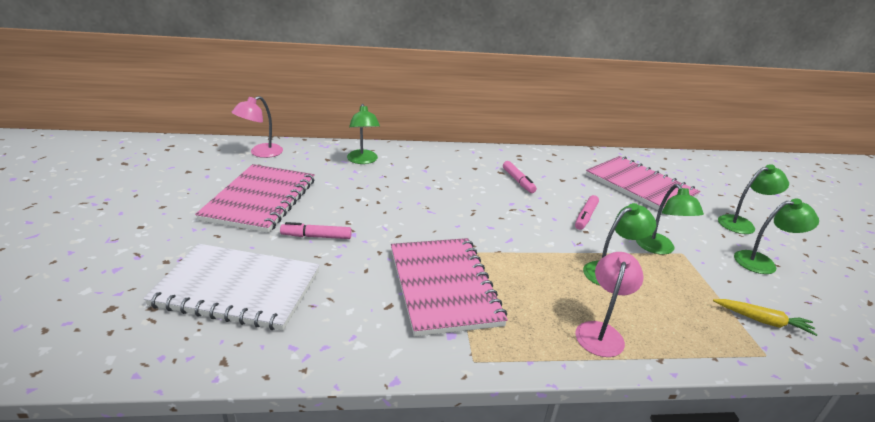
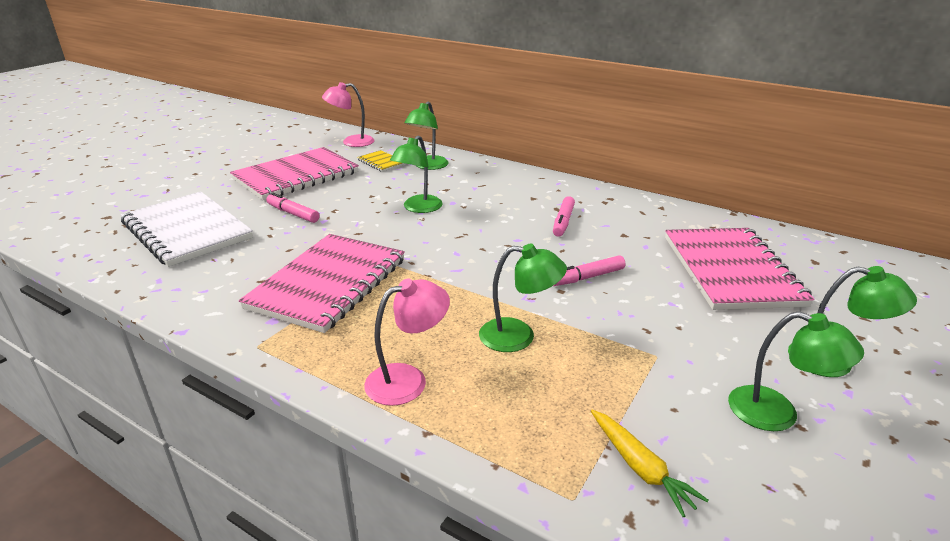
camera: 40 degrees right, 0 degrees up
(319, 166) = (381, 162): none -> yellow notebook
(659, 249) = (629, 339): green lamp -> green lamp (418, 208)

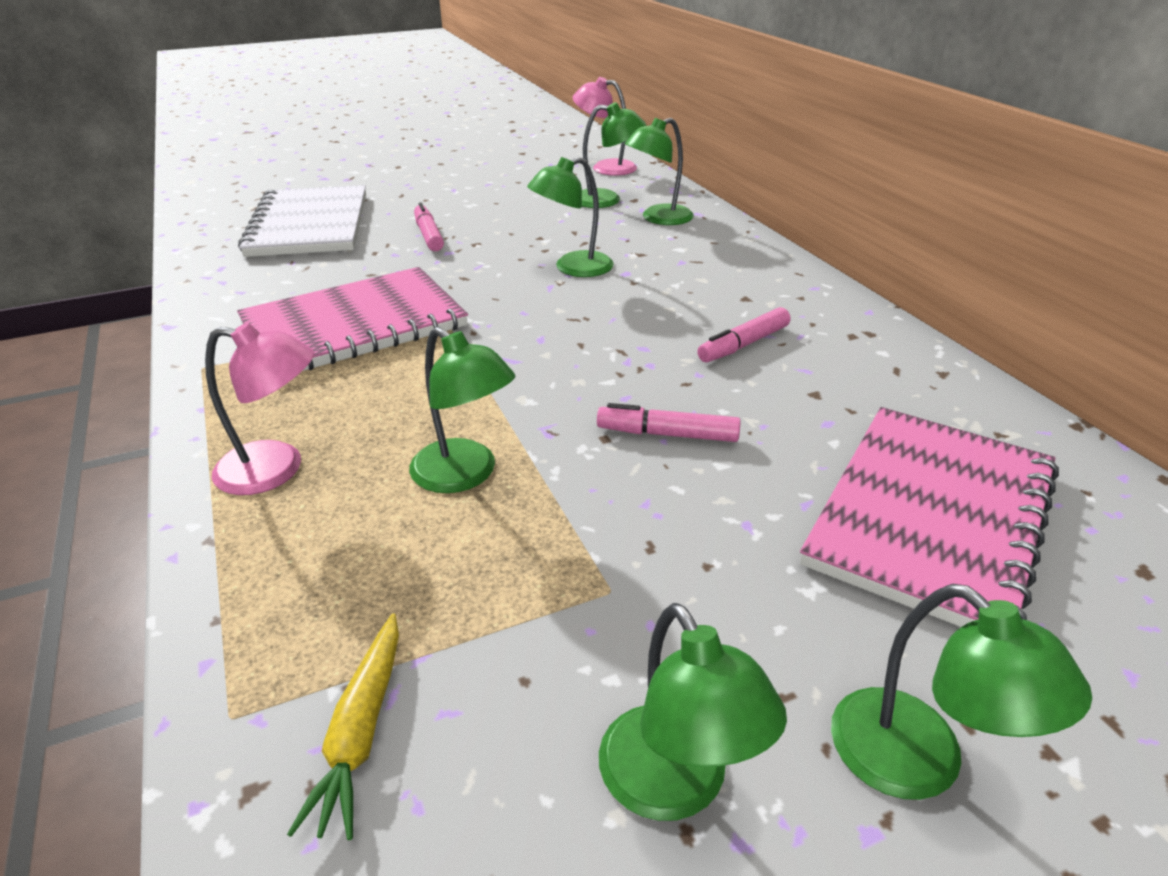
camera: 35 degrees right, 5 degrees up
(296, 176) = (490, 193): pink notebook -> none
(381, 162) = (607, 200): yellow notebook -> green lamp

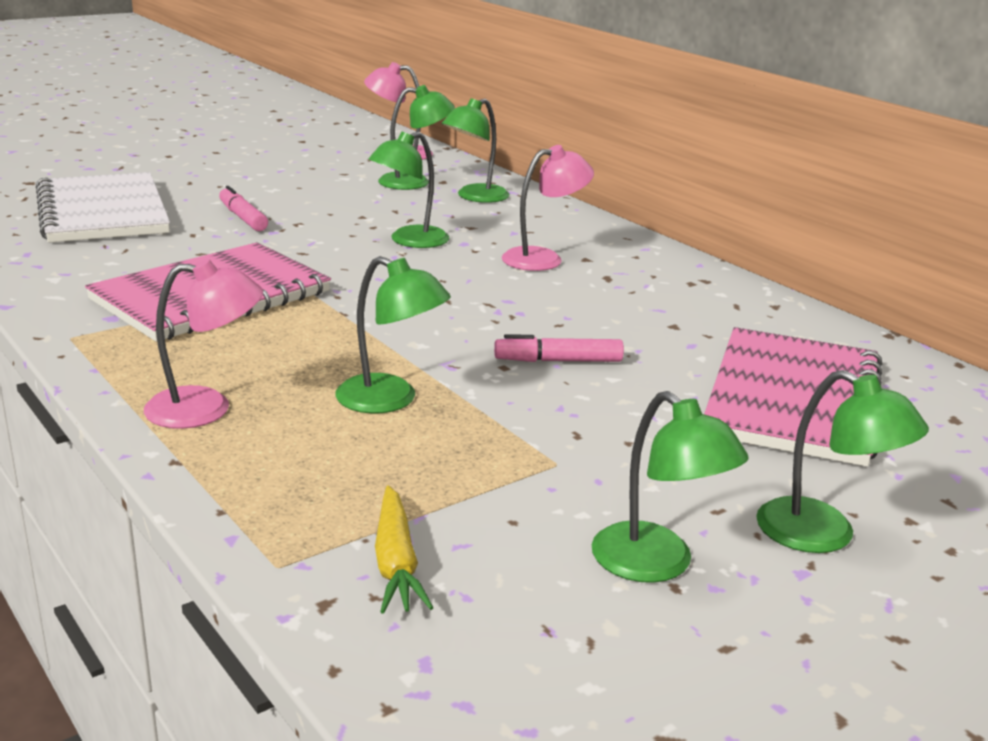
camera: 15 degrees left, 10 degrees down
(700, 296) = (543, 258): none -> pink lamp
(743, 344) = (598, 294): pink marker -> none

